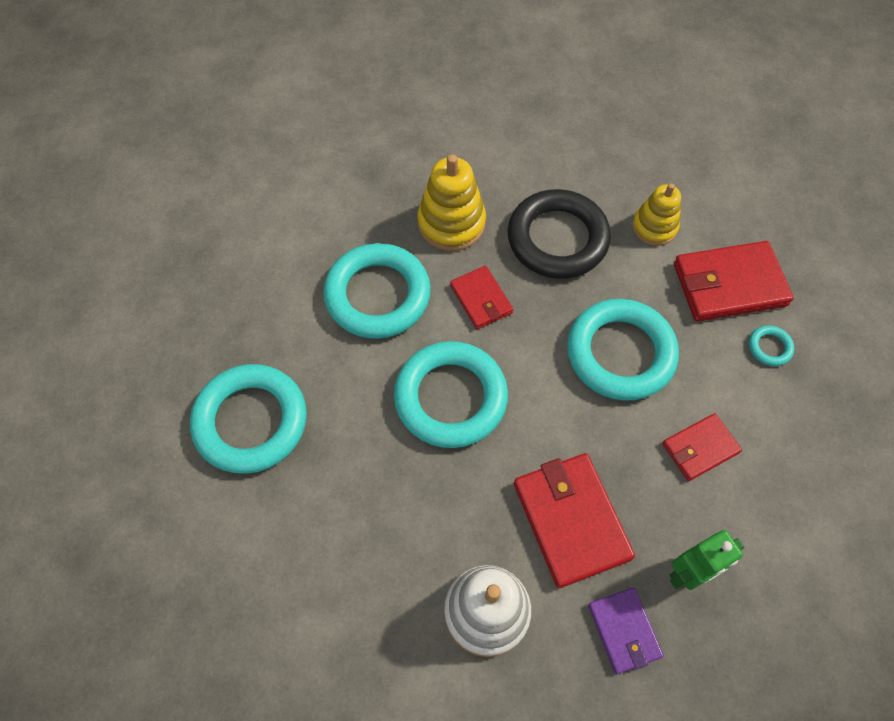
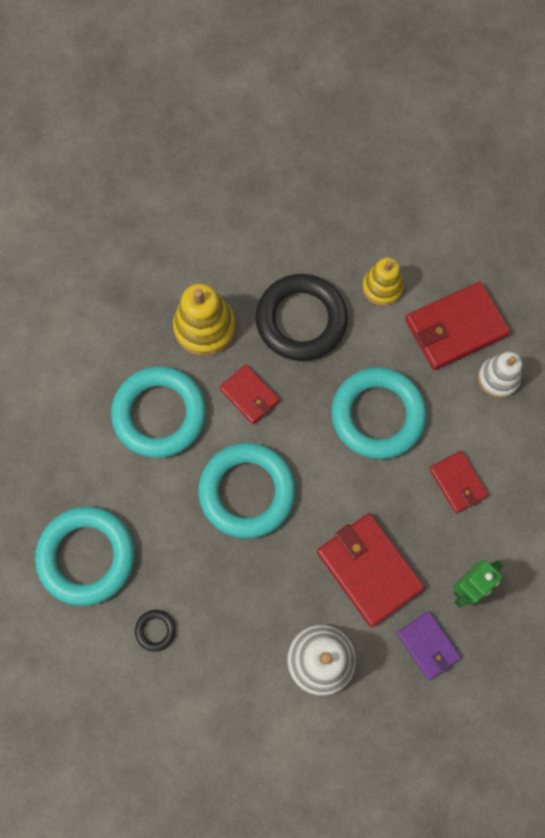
camera: 15 degrees left, 10 degrees up
(301, 523) = (155, 630): none -> black ring
(700, 448) = (458, 482): red wallet -> red wallet turned 75 degrees counterclockwise
(769, 347) = (498, 378): turquoise ring -> white stacking toy

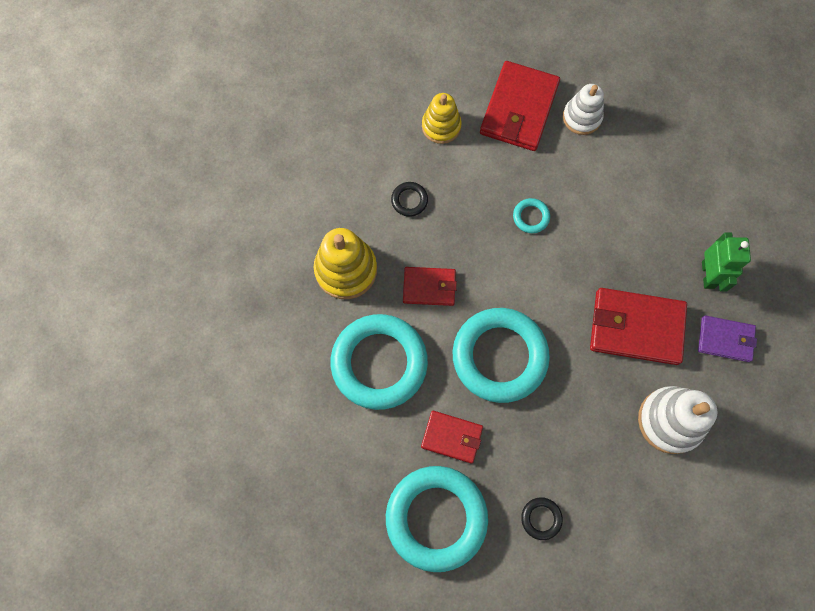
camera: 45 degrees left, 0 degrees up
(301, 320) = (409, 200): black ring -> black ring, size x0.41
(377, 415) = (531, 217): turquoise ring -> turquoise ring, size x0.41
(458, 482) = (629, 212): red wallet -> red wallet (452, 437)

